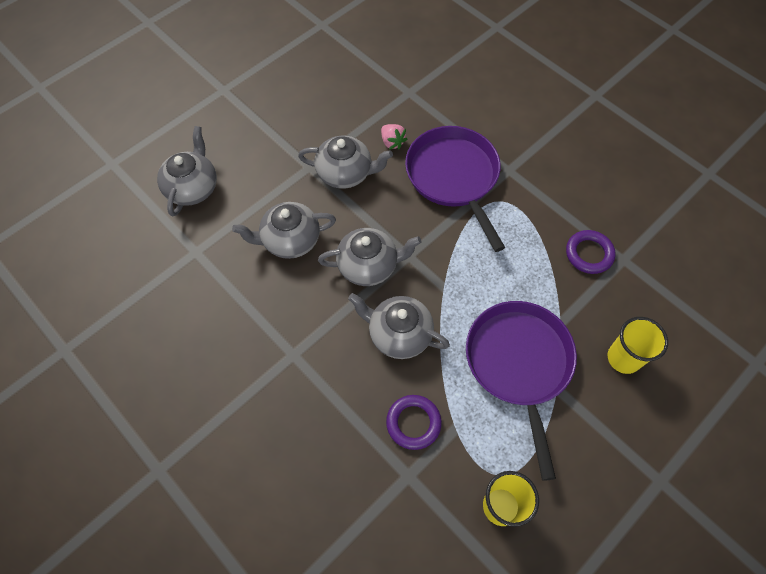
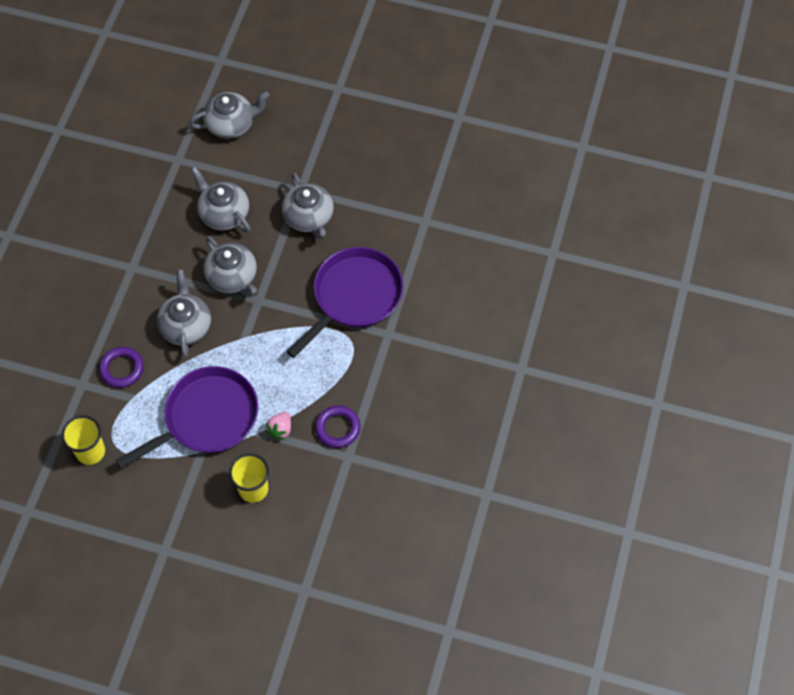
camera: 60 degrees right, 0 degrees up
(392, 142) = (362, 235): pink strawberry -> pink strawberry (280, 429)

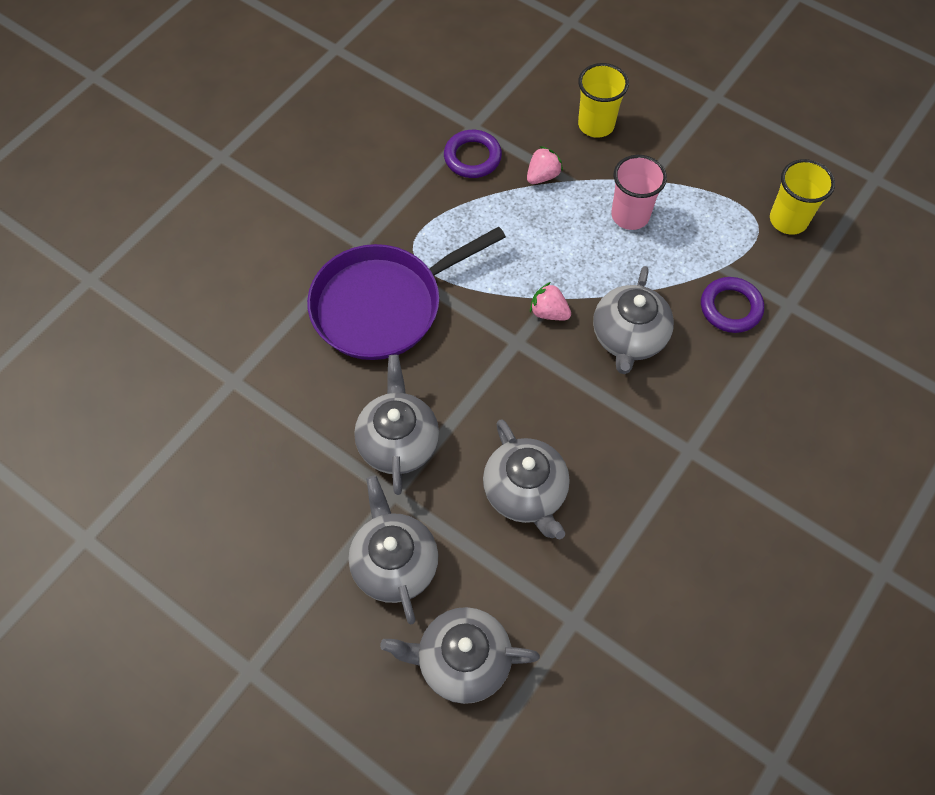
camera: 160 degrees left, 0 degrees up
(207, 417) = (630, 215): purple pan -> pink cup
(233, 277) = (543, 386): grey teapot -> grey teapot (394, 563)
(243, 326) = (549, 312): none -> pink strawberry

